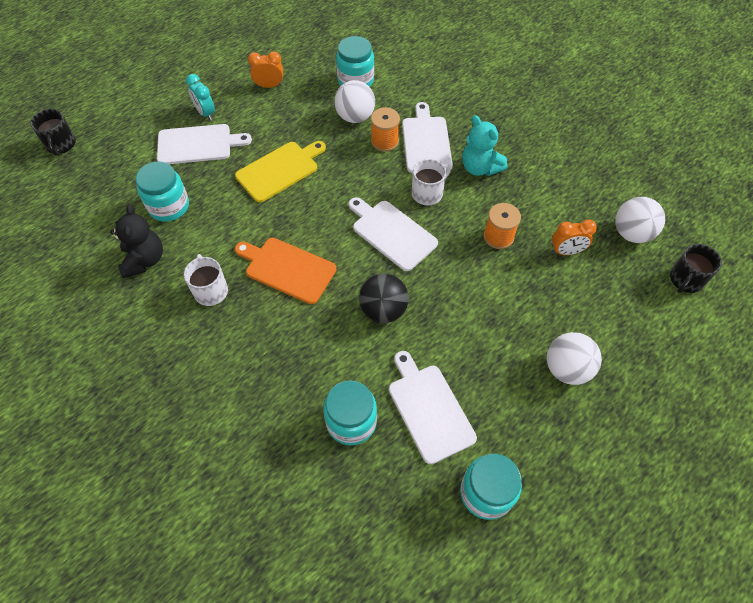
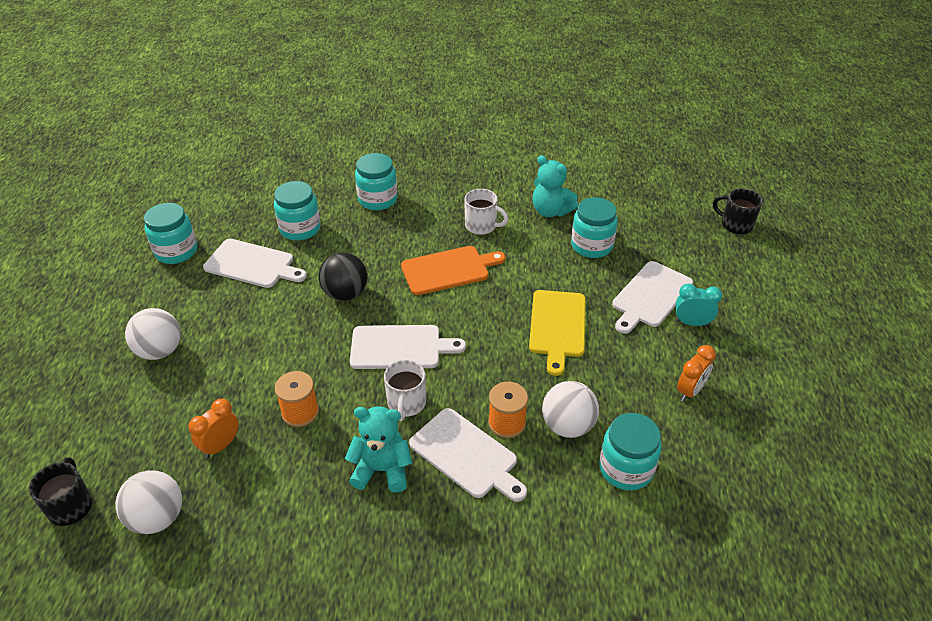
camera: 135 degrees right, 15 degrees down
(144, 260) = (550, 211): black teddy bear -> turquoise teddy bear
(249, 400) = (377, 199): none -> turquoise jar

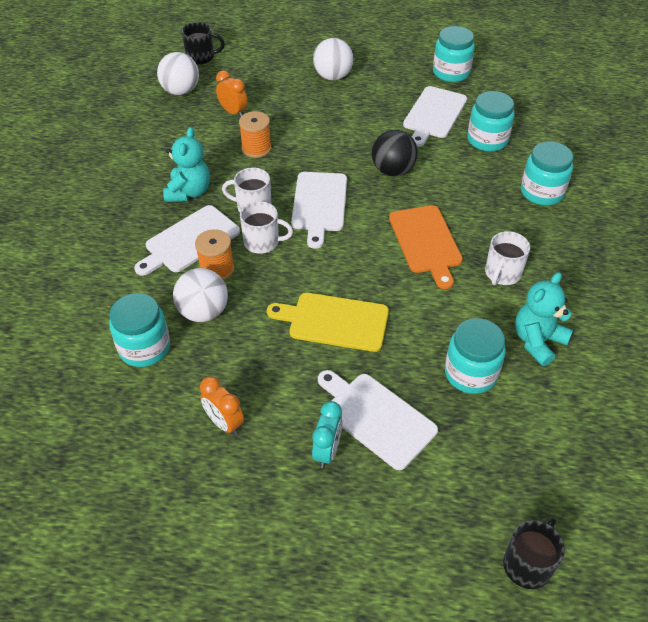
camera: 95 degrees right, 5 degrees up
(461, 389) = (262, 242): none -> white mug

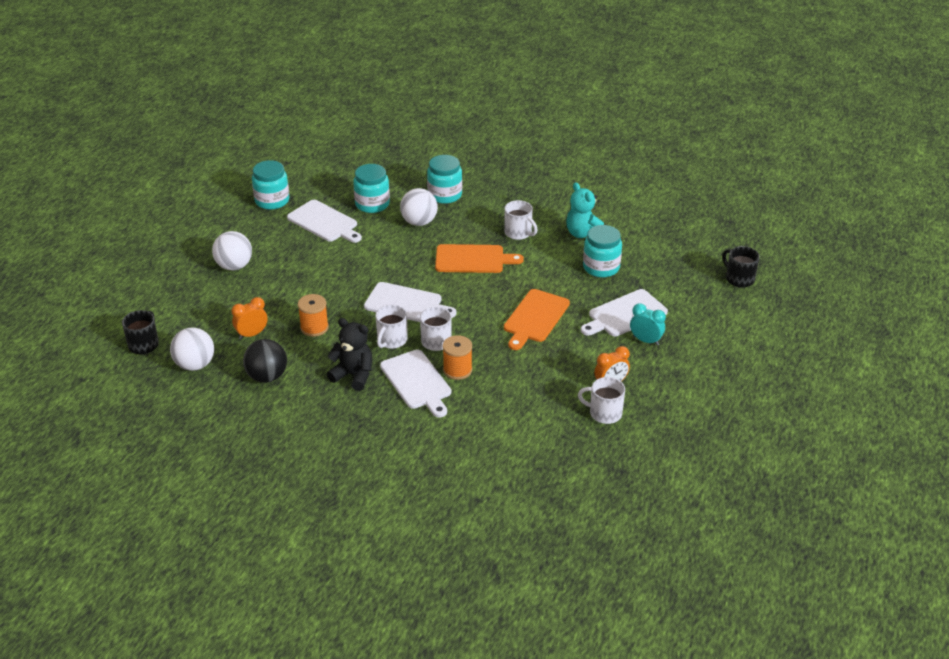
camera: 75 degrees left, 10 degrees down
(144, 348) = (527, 418): turquoise jar -> none
(166, 425) = (604, 413): none -> white mug
(189, 192) = (353, 375): turquoise teddy bear -> black teddy bear
(203, 312) = (501, 383): white ball -> white ball (419, 222)
(334, 321) = (535, 318): yellow cutting board -> orange cutting board
(393, 171) = (384, 258): black ball -> black ball (267, 376)

